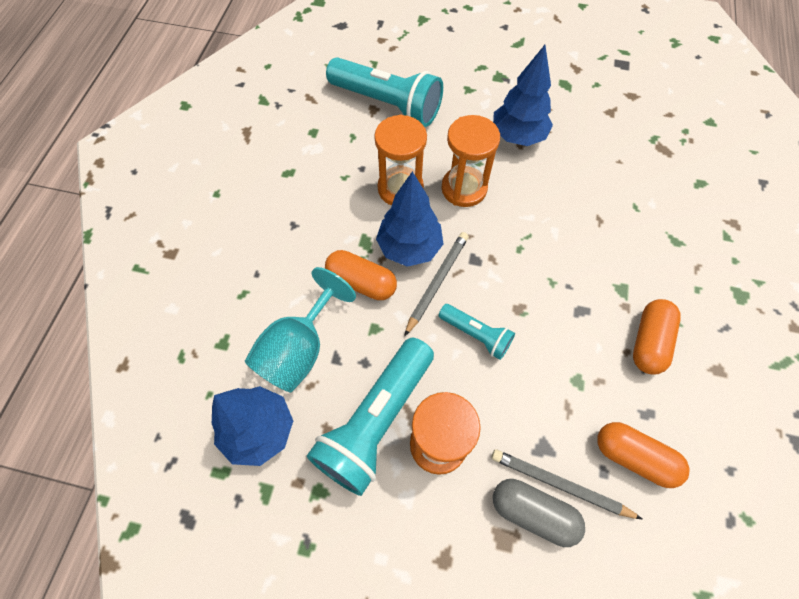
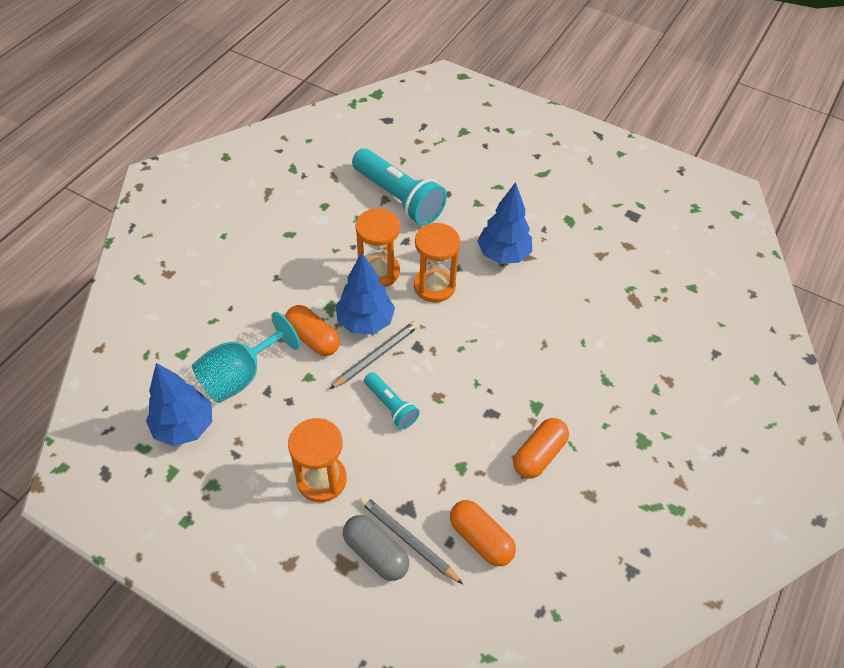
camera: 15 degrees right, 10 degrees down
(376, 421) = (279, 447): turquoise flashlight -> none

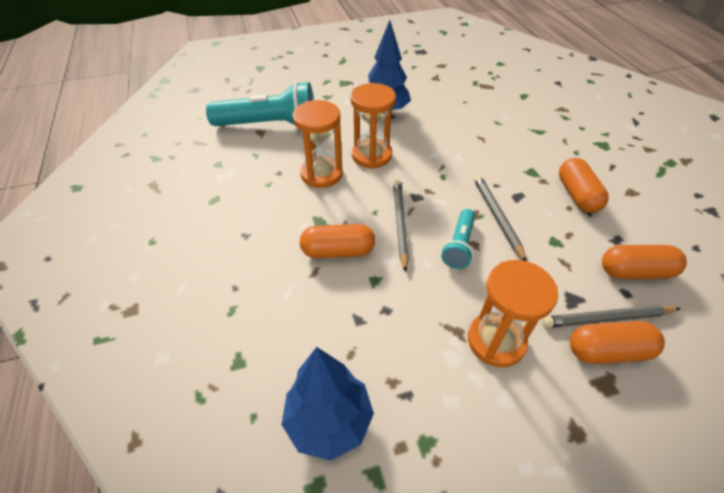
camera: 45 degrees left, 5 degrees down
(240, 376) = (319, 329): turquoise goblet -> none
(365, 322) = (360, 210): blue tree -> none
(376, 553) = (607, 351): grey capsule -> orange capsule
(391, 406) = (459, 246): turquoise flashlight -> turquoise flashlight turned 105 degrees clockwise
(449, 412) = (497, 217): none -> grey pencil

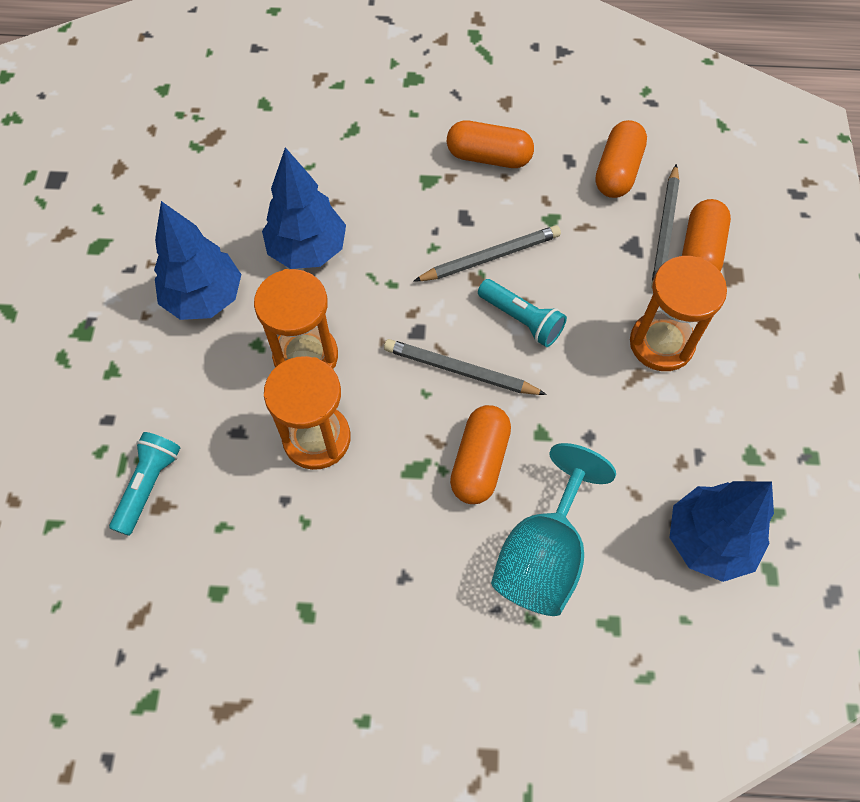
camera: 70 degrees left, 15 degrees up
(270, 125) = (148, 485): turquoise flashlight -> turquoise flashlight, size x0.52
(281, 304) = (543, 555): none -> turquoise goblet
(441, 137) = (307, 250): none -> blue tree
(497, 217) = (491, 257): grey pencil -> grey pencil turned 150 degrees clockwise

